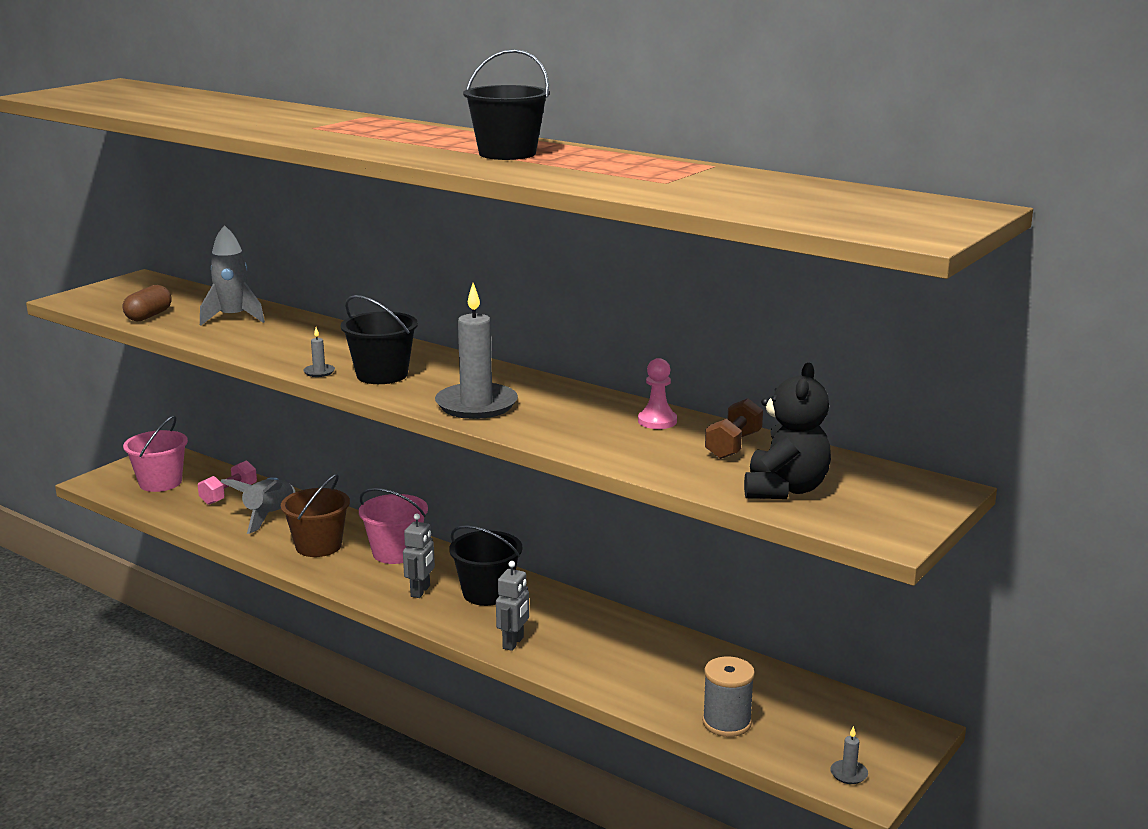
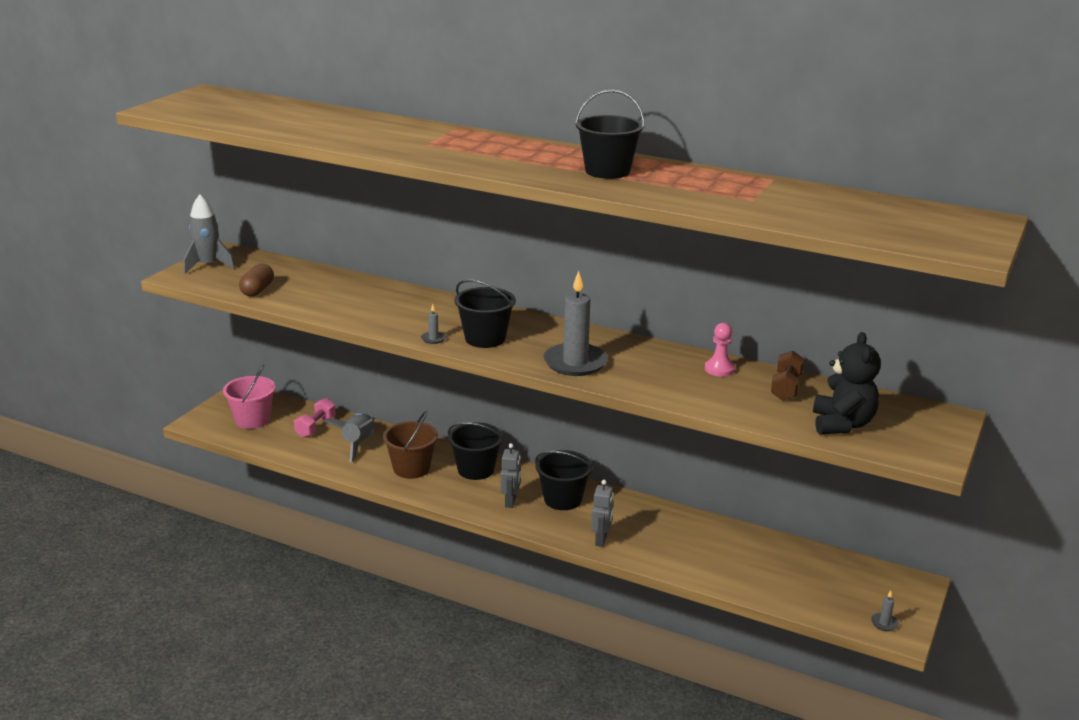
camera: 10 degrees left, 5 degrees up
(233, 318) = (330, 288): grey rocket -> grey rocket (208, 265)
(395, 553) = (476, 469): pink bucket -> black bucket
(726, 723) = (784, 591): grey spool -> none

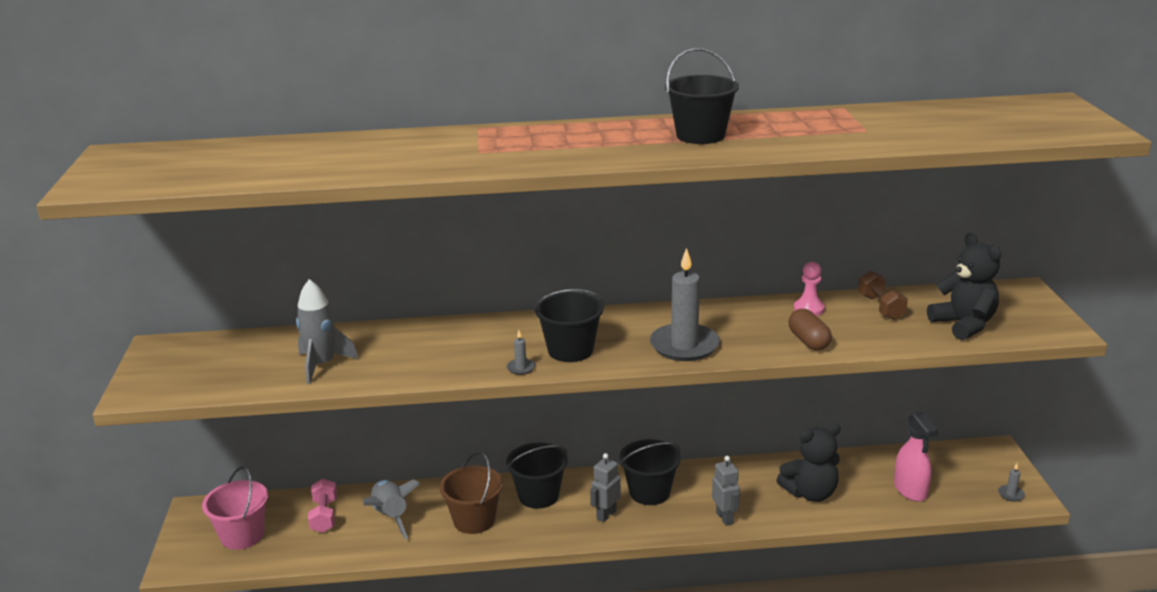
camera: 30 degrees left, 0 degrees up
(208, 265) = (159, 369): grey rocket -> grey rocket (322, 365)
(257, 290) = (258, 379): brown capsule -> brown capsule (808, 341)
(511, 502) = (606, 515): grey robot -> grey robot turned 120 degrees counterclockwise
(696, 550) = (810, 493): none -> black teddy bear
(790, 582) = (910, 490): none -> pink spray bottle

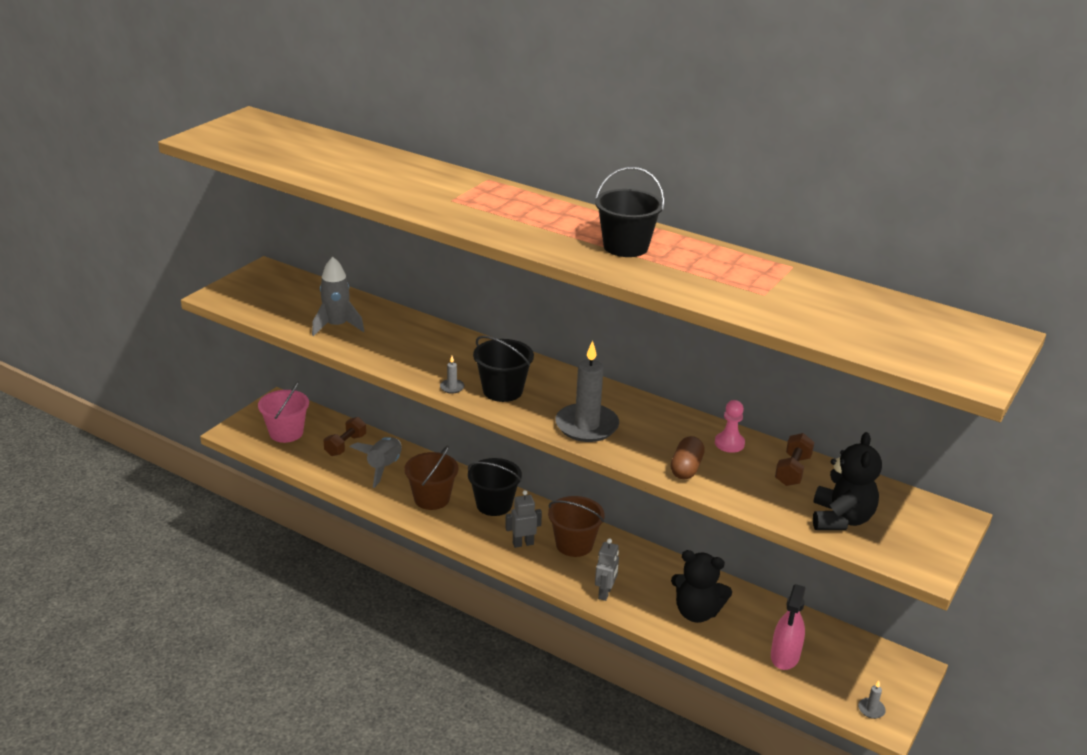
camera: 35 degrees right, 5 degrees up
(324, 516) = (345, 445): pink dumbbell -> brown dumbbell
(649, 492) = (574, 544): black bucket -> brown bucket

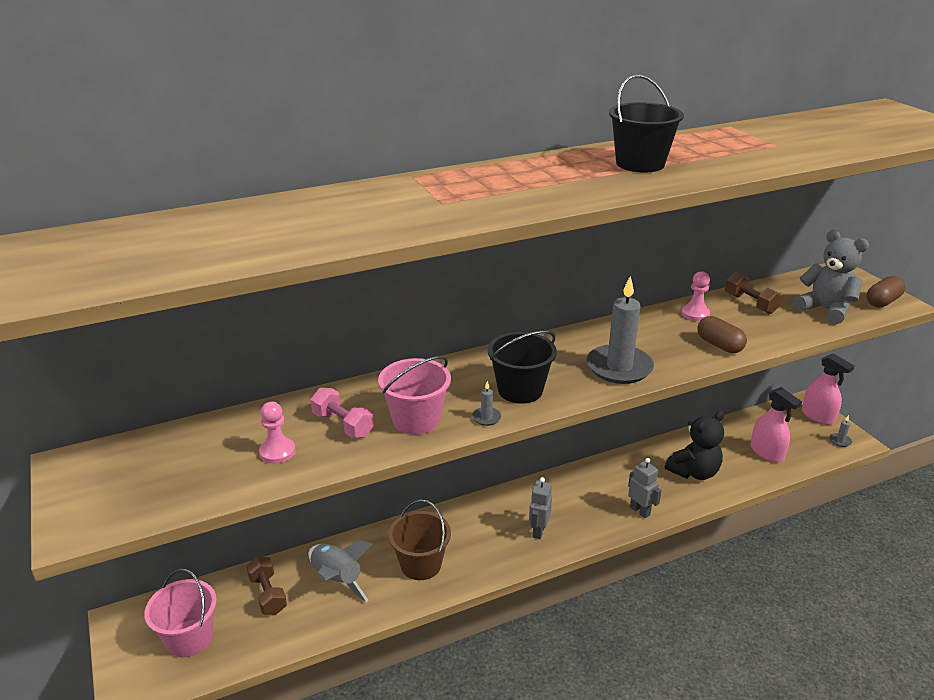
camera: 55 degrees left, 0 degrees up
(337, 326) = (277, 452): grey rocket -> pink pawn
(387, 337) = (343, 425): none -> pink dumbbell
(420, 361) = (416, 420): none -> pink bucket
(494, 504) = (467, 525): black bucket -> none
(574, 544) = (563, 500): brown bucket -> none
(841, 519) = (825, 310): black teddy bear -> grey teddy bear
(900, 683) = (818, 416): none -> pink spray bottle
(913, 555) = (882, 302): none -> brown capsule

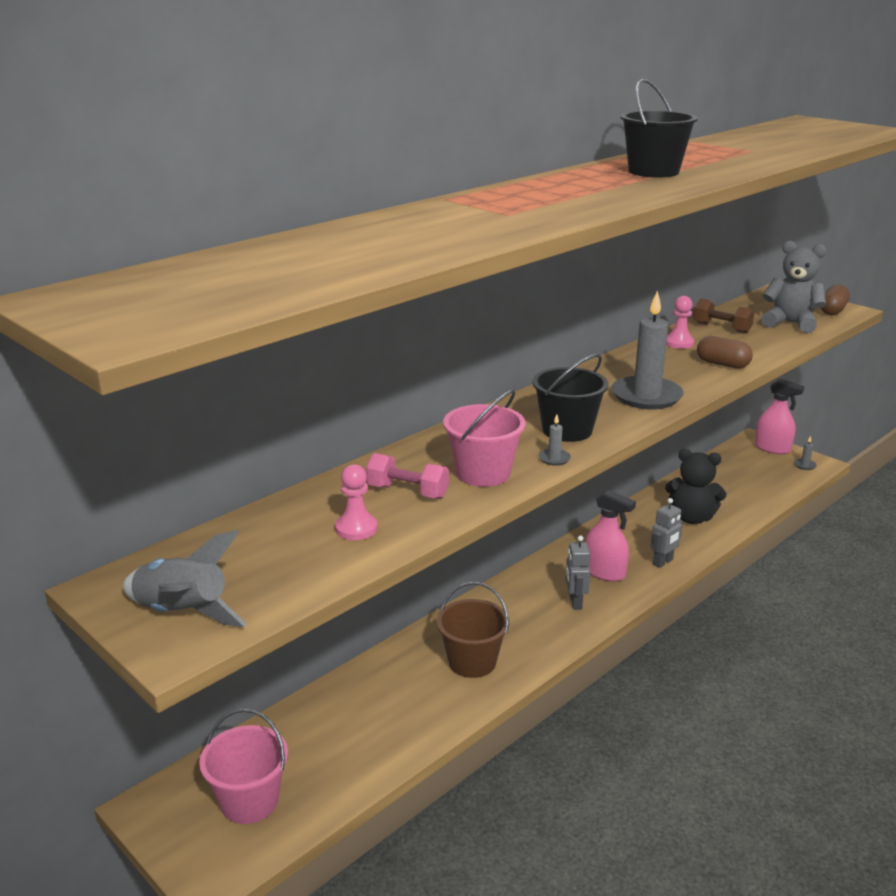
camera: 20 degrees left, 5 degrees down
(268, 594) = (316, 733): brown dumbbell -> none
(337, 579) = (388, 699): grey rocket -> grey rocket (182, 613)
(640, 511) = (663, 562): grey robot -> grey robot turned 105 degrees clockwise
(694, 472) = (691, 518): black teddy bear -> black teddy bear turned 75 degrees clockwise
(767, 452) = (747, 487): pink spray bottle -> pink spray bottle (604, 572)

